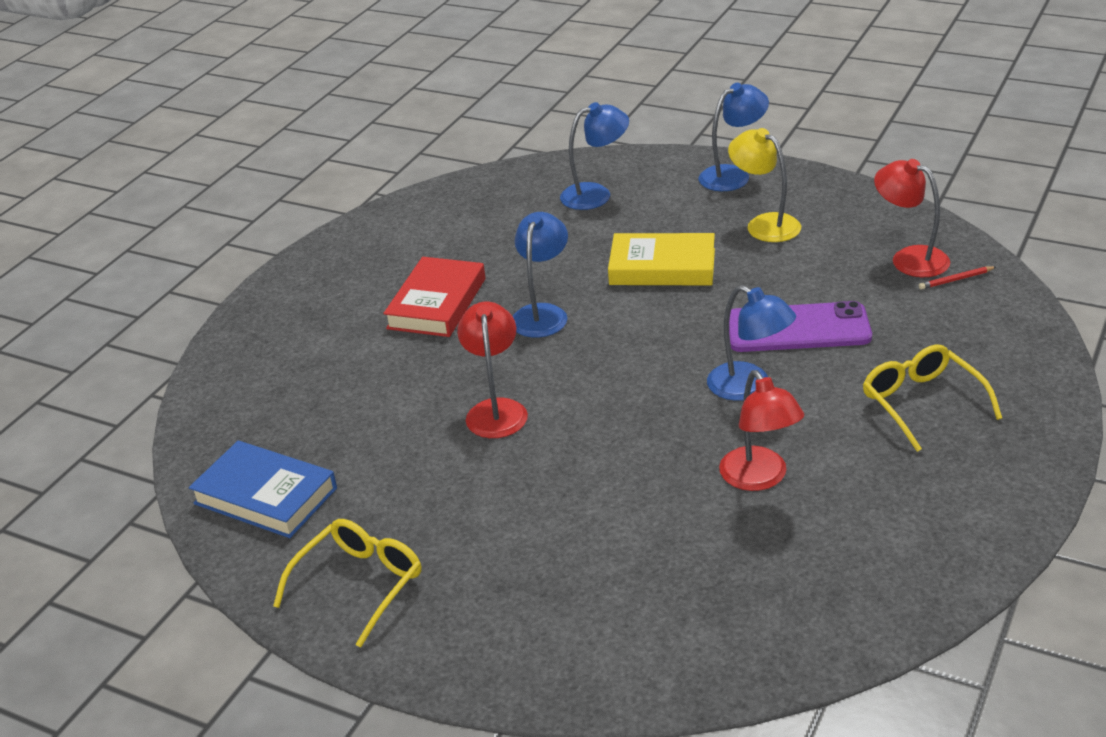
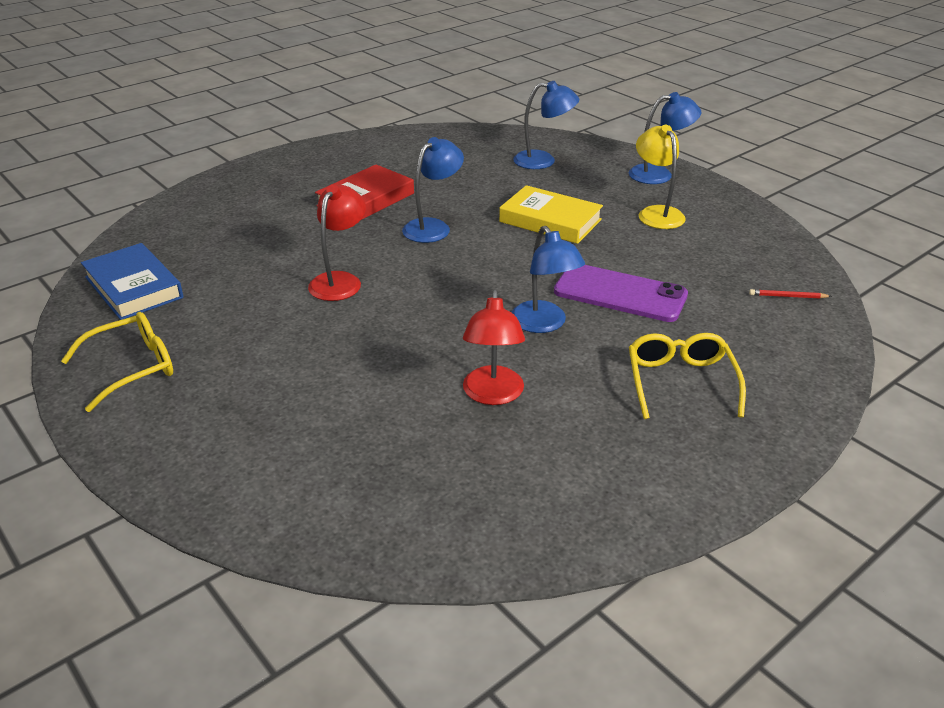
camera: 20 degrees right, 0 degrees up
(909, 258) = (759, 269): red lamp -> none

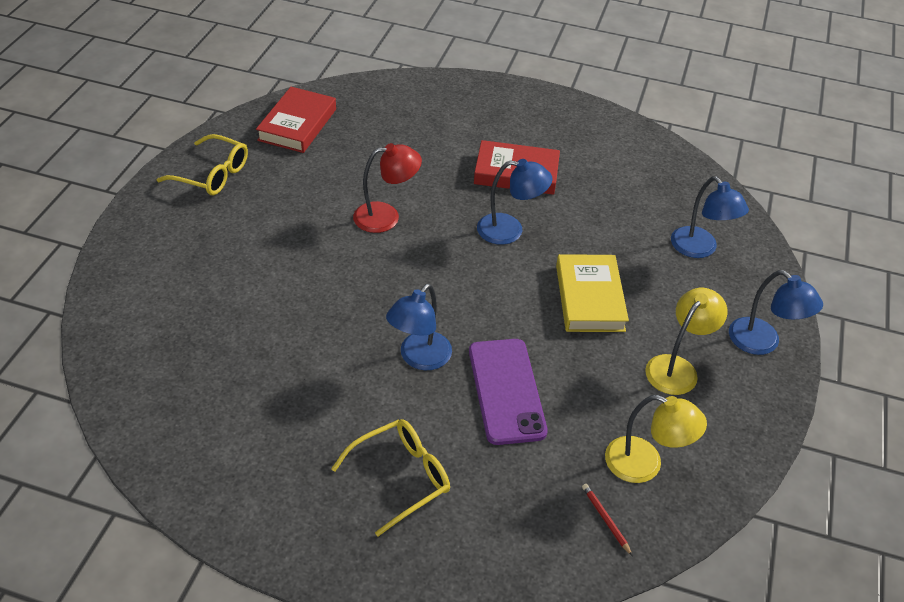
camera: 55 degrees right, 10 degrees up
(134, 287) = (297, 125): blue book -> red book
(493, 395) = (303, 365): red lamp -> none
(743, 260) = (645, 464): none -> yellow lamp

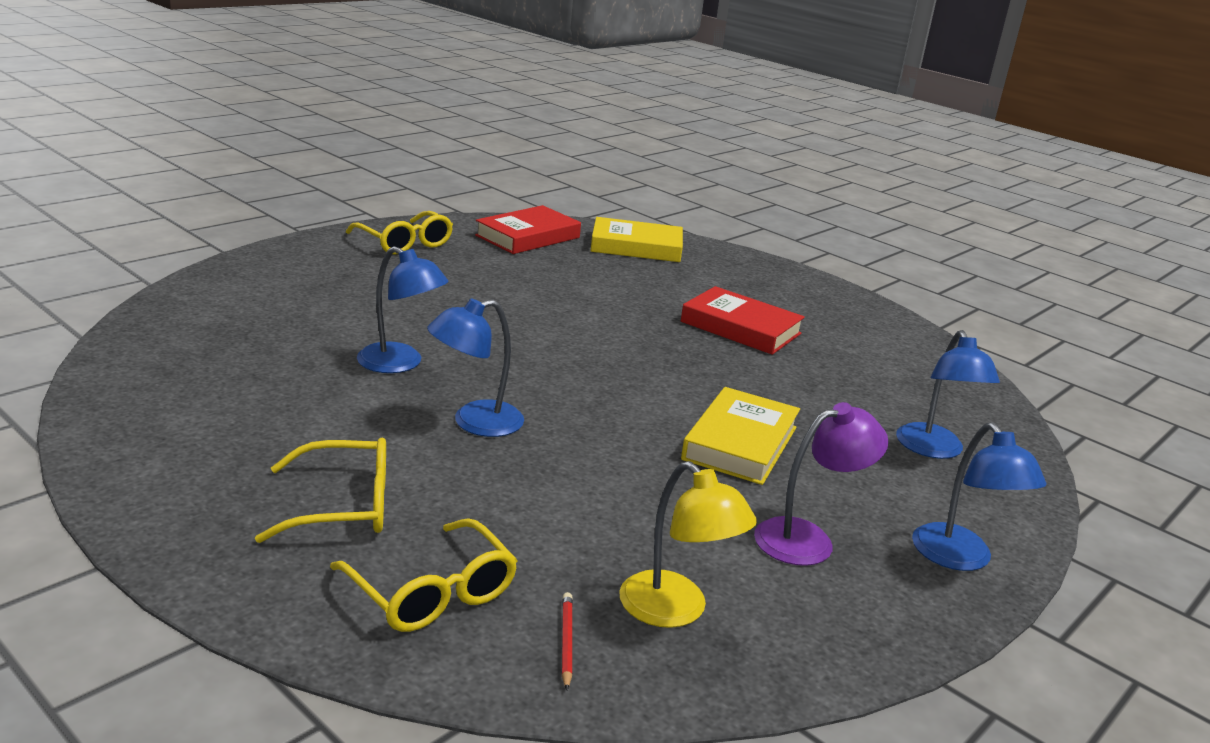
camera: 25 degrees right, 20 degrees down
(384, 103) = (636, 247): none -> yellow book
(386, 216) = (554, 315): red lamp -> none
(506, 391) = (552, 481): purple phone -> none
(508, 521) = (432, 592): none -> yellow glasses
(510, 230) = (689, 364): blue lamp -> blue lamp (400, 364)
(677, 368) = (807, 539): yellow lamp -> purple lamp

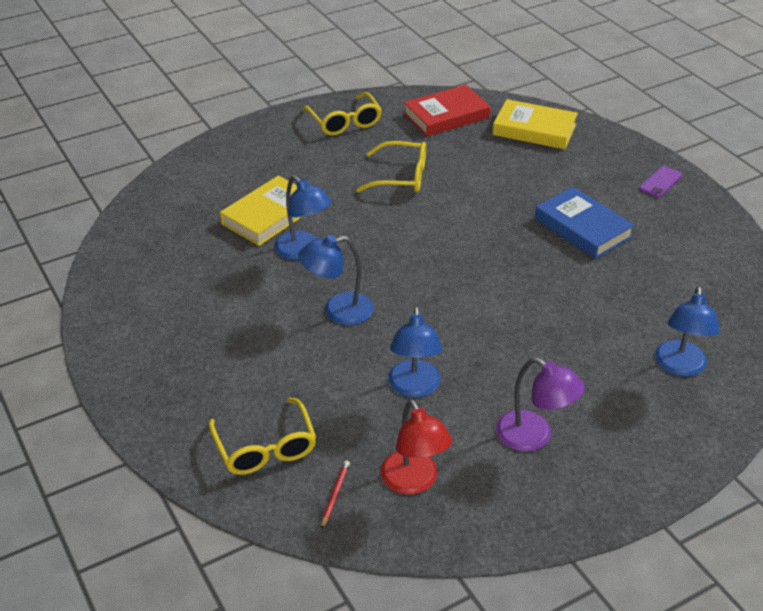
camera: 20 degrees right, 15 degrees up
(344, 506) = (231, 374): yellow glasses -> yellow glasses (401, 177)
(675, 611) = (414, 482): yellow lamp -> red lamp
(740, 328) = (582, 228): red book -> blue book
(740, 443) = (525, 346): yellow book -> yellow book (269, 215)
(801, 286) = (660, 182): none -> purple phone
(807, 539) = (534, 437): purple lamp -> purple lamp turned 45 degrees clockwise
(960, 558) = (641, 467): blue lamp -> blue lamp (414, 387)

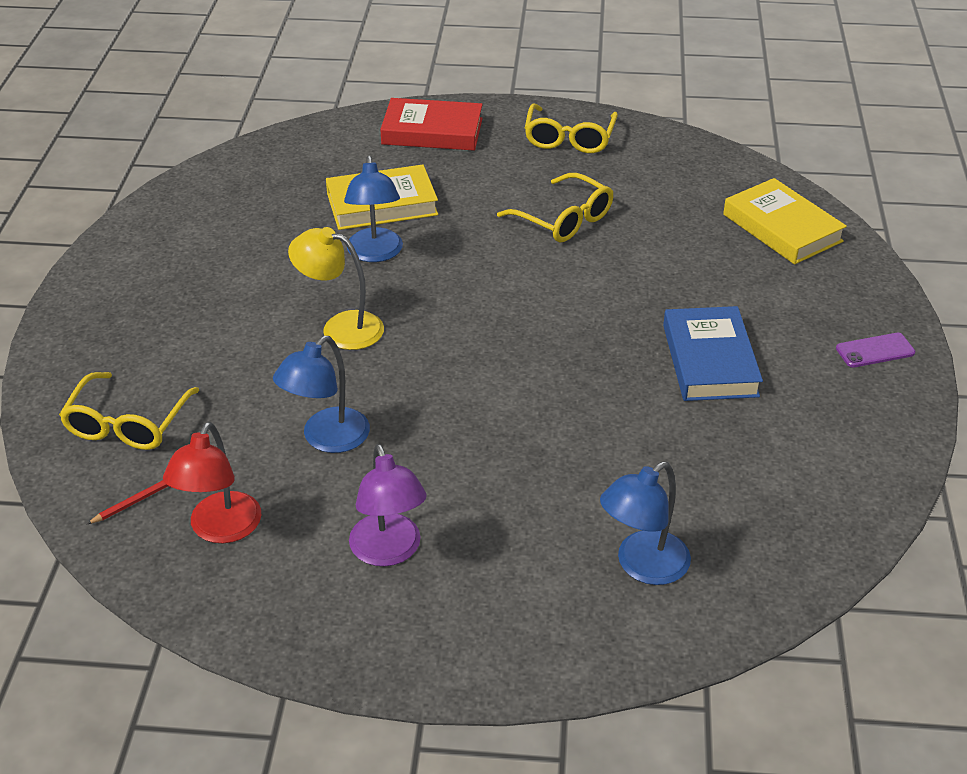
camera: 35 degrees right, 0 degrees up
(338, 311) = (341, 327): blue lamp -> yellow lamp
(446, 116) = (692, 173): red book -> red book (432, 131)

